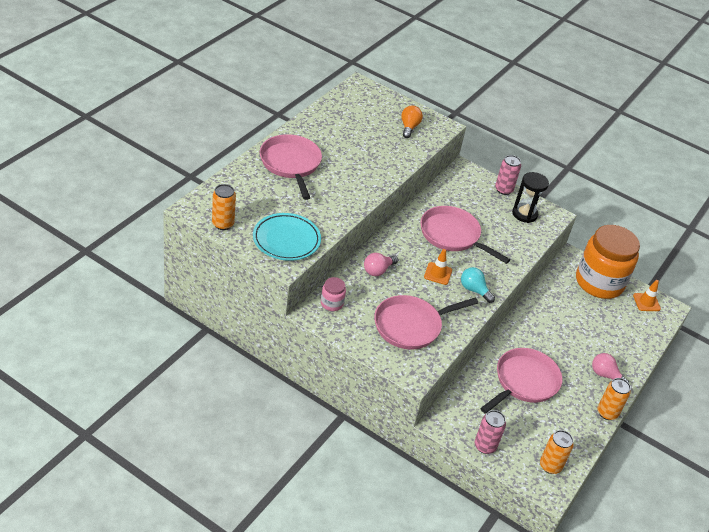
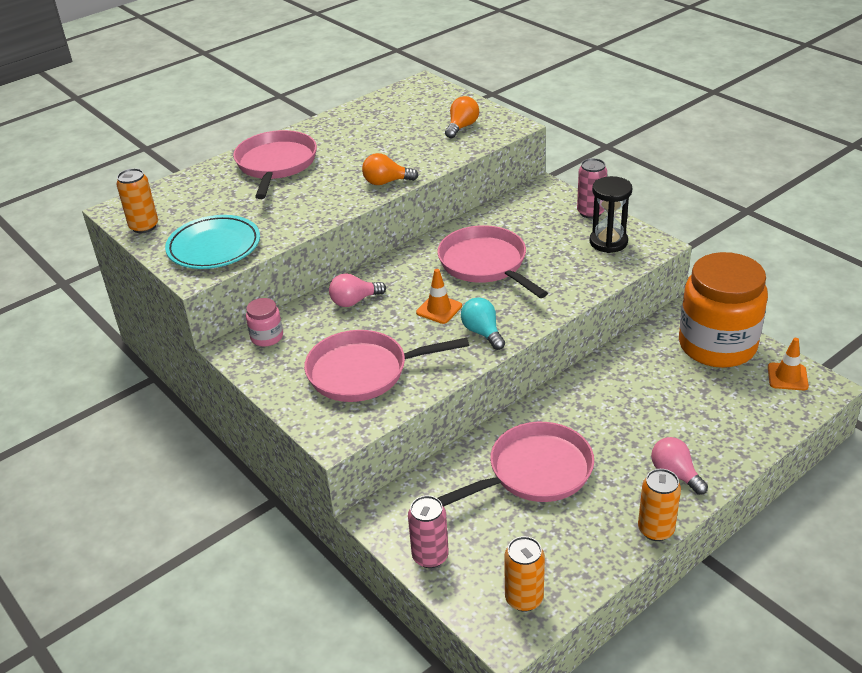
camera: 25 degrees right, 5 degrees down
(380, 178) = (386, 182): none -> orange light bulb

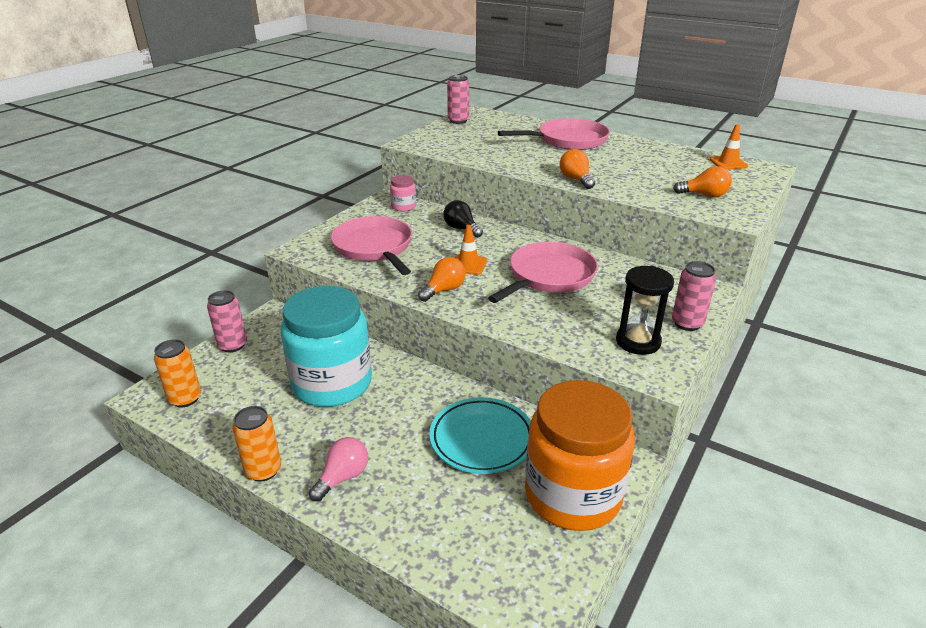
camera: 70 degrees right, 5 degrees down
(144, 226) = (458, 121): orange can -> pink can
(214, 247) = (444, 142): turquoise plate -> turquoise plate (482, 439)
(354, 301) = (461, 229): pink light bulb -> black light bulb
(482, 333) = (444, 290): turquoise light bulb -> orange light bulb
(535, 471) = (332, 383): pink pan -> turquoise jar
(787, 377) = (542, 571): orange traffic cone -> orange traffic cone (728, 163)

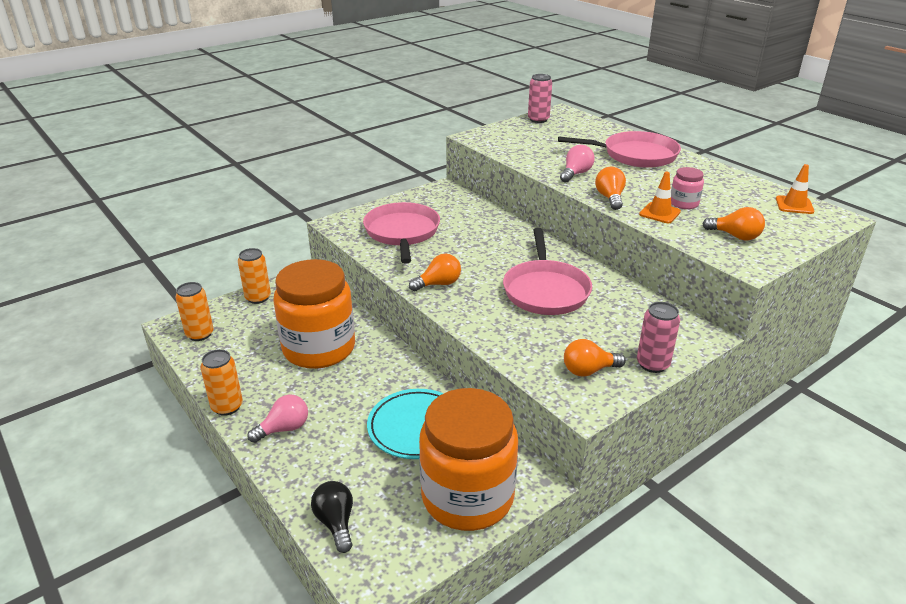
camera: 20 degrees right, 0 degrees up
(232, 345) = (258, 298): pink can -> orange can
(332, 383) = (319, 348): turquoise jar -> orange jar
(403, 207) = (453, 198): pink jar -> pink jar (684, 203)
(461, 229) = (493, 229): black light bulb -> black light bulb (336, 523)
(468, 265) = (476, 265): orange traffic cone -> orange traffic cone (659, 213)
(529, 163) = (576, 174): none -> pink light bulb
(549, 276) = (545, 290): pink pan -> pink pan turned 120 degrees clockwise
(638, 341) = (588, 370): black hourglass -> orange light bulb

